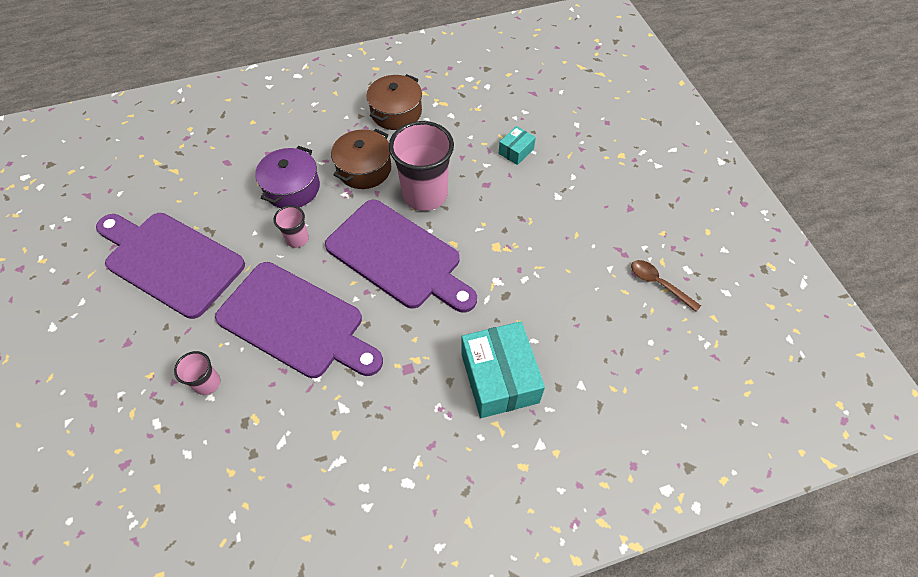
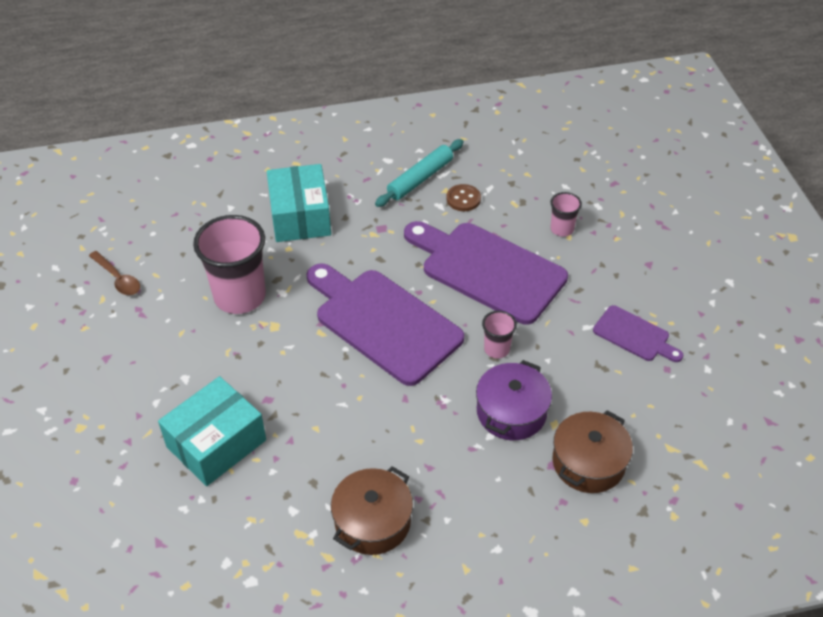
camera: 175 degrees left, 10 degrees down
(170, 261) = (634, 335): purple cutting board -> purple cutting board, size x0.50
(314, 420) = (463, 199): none -> brown button
(364, 169) = (420, 432): brown pot -> brown pot (588, 462)
(365, 451) = (420, 178): none -> turquoise rolling pin
(425, 194) = (345, 391): pink cup -> pink cup (240, 296)
(516, 151) = (216, 443): turquoise box -> turquoise box, size x2.04

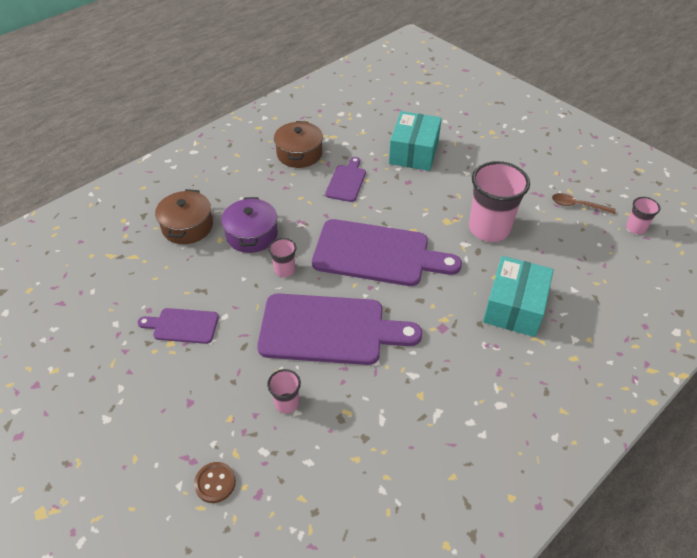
camera: 150 degrees right, 0 degrees up
(97, 231) = (635, 228): none -> pink cup
(300, 216) = (514, 307): turquoise box -> turquoise box turned 60 degrees clockwise
(343, 437) = (346, 181): none -> purple cutting board
(420, 178) = (453, 397): turquoise rolling pin -> none
(463, 199) = (397, 393): brown button -> brown button (215, 483)

